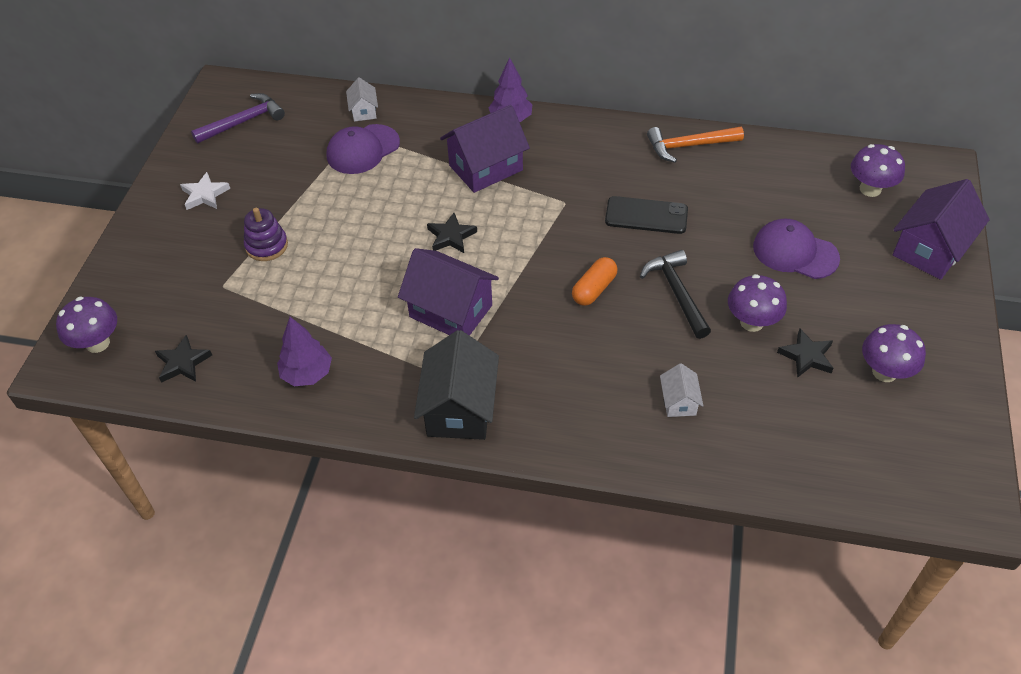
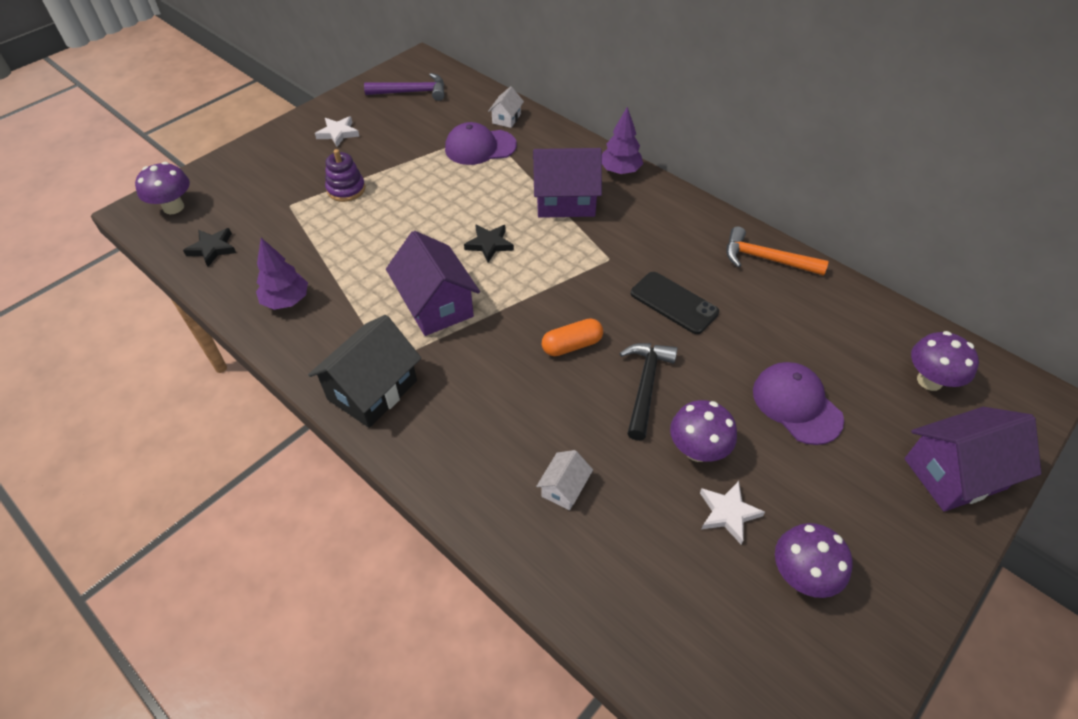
camera: 30 degrees right, 0 degrees up
(806, 356) = (728, 513): black star -> white star

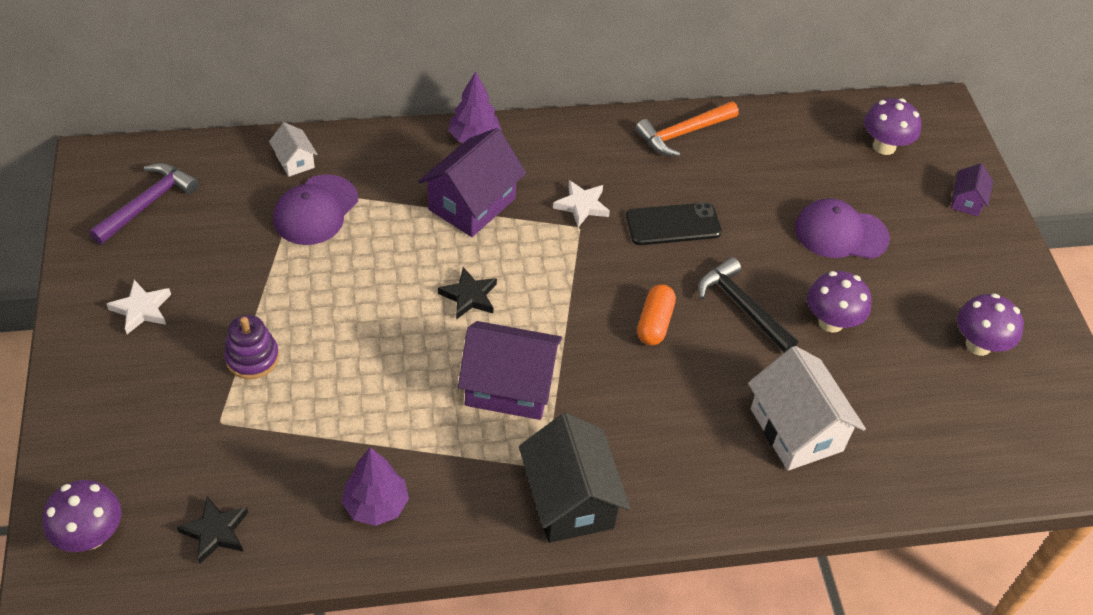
camera: 55 degrees left, 0 degrees up
(564, 488) = (796, 429): white house -> white house, size x2.01
(728, 513) = (899, 346): white star -> white star (582, 205)
(954, 473) = (966, 201): purple house -> purple house, size x0.50

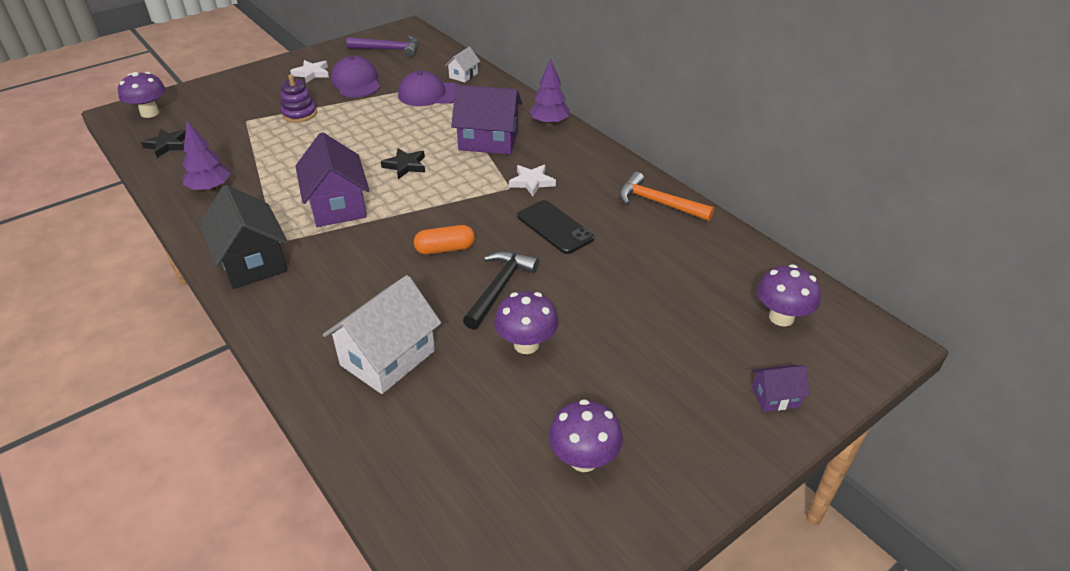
camera: 65 degrees right, 10 degrees down
(570, 500) = (252, 262): black house -> black house turned 75 degrees counterclockwise
(840, 233) = (638, 320): purple cap -> purple cap (356, 82)

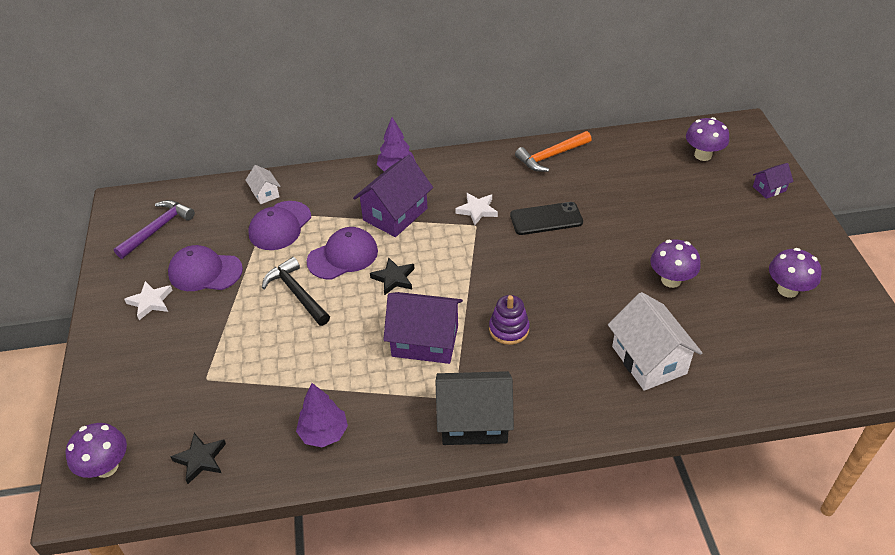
camera: 60 degrees left, 5 degrees up
(299, 114) = (231, 331): purple stacking toy -> purple stacking toy (509, 329)
(415, 133) = (343, 256): none -> purple cap
(445, 249) = (535, 289): orange capsule -> none
(499, 288) = (601, 273): black hammer -> black hammer (296, 293)
(775, 397) = (769, 189): purple house -> purple house turned 45 degrees clockwise

